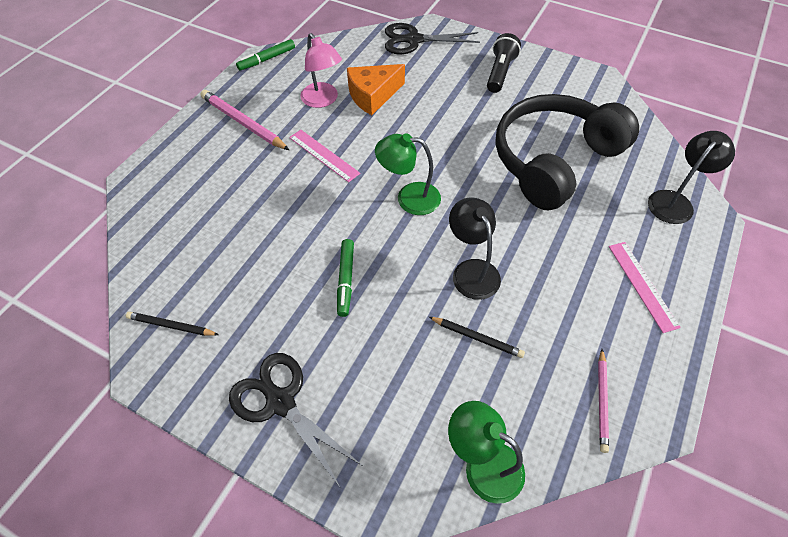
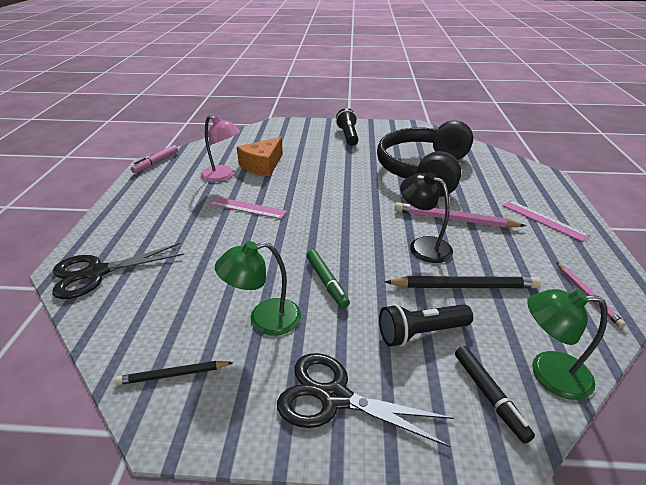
camera: 25 degrees left, 20 degrees down
(243, 122) = (158, 204): pink pencil -> pink pencil (454, 219)
(267, 59) = (156, 163): green marker -> pink marker
(395, 372) = (420, 333): none -> black flashlight
(409, 198) = (338, 216): green lamp -> green lamp (264, 319)
(410, 460) = (489, 396): none -> black marker
(414, 40) = (272, 131): black scissors -> black scissors (96, 273)
(477, 338) = (464, 286): black pencil -> black pencil, size x1.67
(675, 201) = (518, 172): black lamp -> none

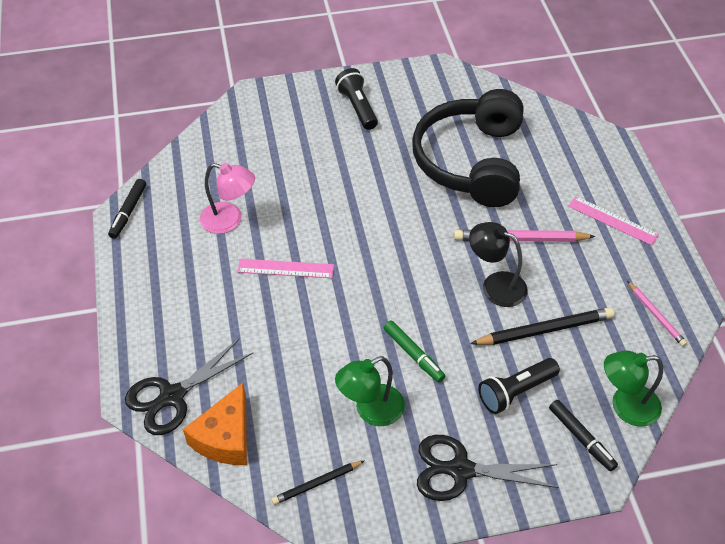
camera: 15 degrees left, 15 degrees up
(156, 163) = (128, 212): pink marker -> black marker
(262, 165) = (270, 190): orange cheese -> orange cheese (225, 437)

